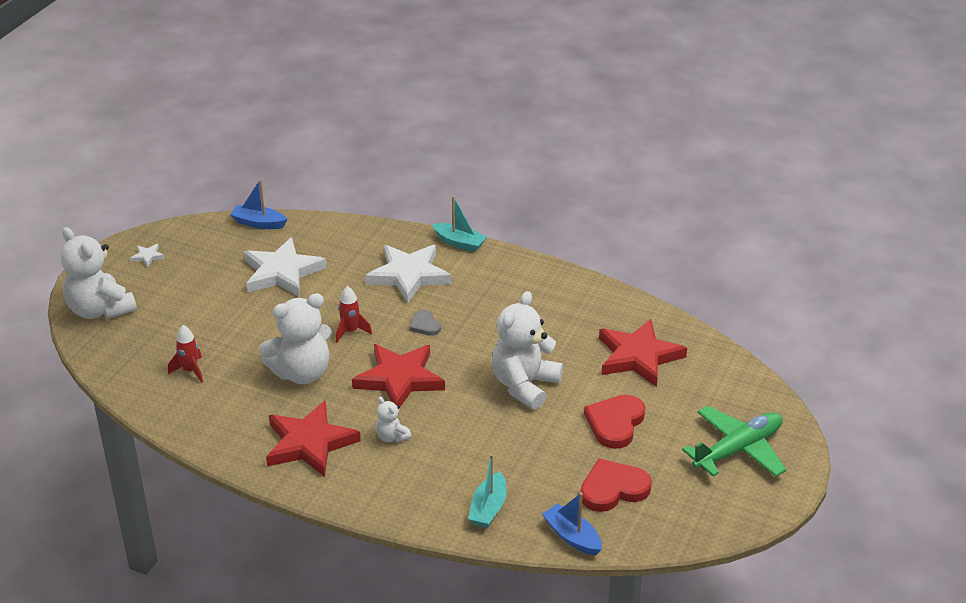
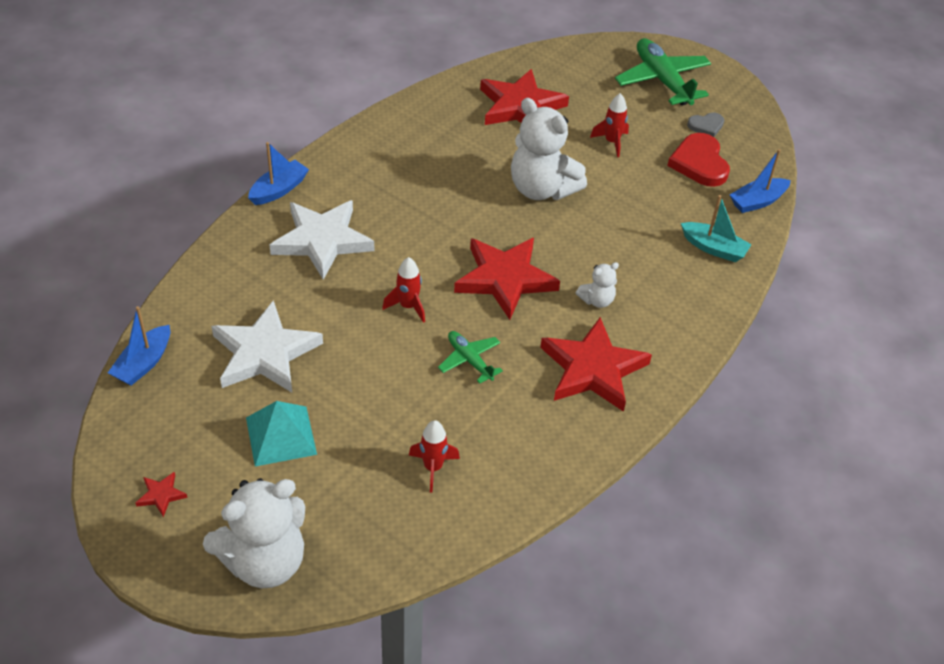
camera: 80 degrees left, 10 degrees up
(147, 257) = (161, 495): white star -> red star
(206, 295) = (281, 435): none -> turquoise pyramid
(301, 373) = (469, 360): white teddy bear -> green plane
(425, 325) = (418, 243): grey heart -> grey heart (706, 126)
(459, 243) = (279, 190): turquoise boat -> blue boat
(615, 423) = (612, 142): red heart -> red rocket

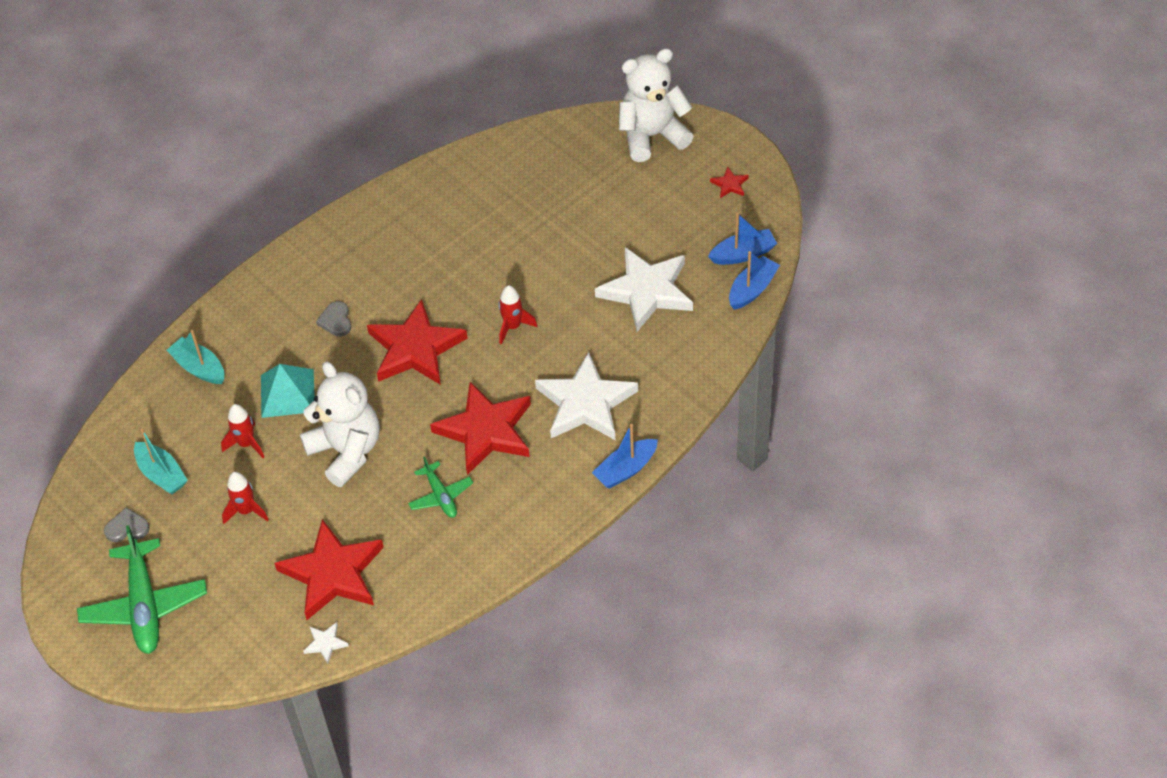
camera: 165 degrees left, 5 degrees up
(281, 435) = (636, 221): turquoise pyramid -> turquoise pyramid (287, 393)
(433, 468) = (518, 189): red rocket -> red rocket (246, 444)
(469, 360) = (468, 273): green plane -> green plane (441, 496)
(510, 66) = (325, 643): none -> white star
(593, 369) = (363, 257): red star -> red star (485, 431)
(597, 300) = (336, 321): white teddy bear -> grey heart
(699, 163) = (161, 474): red heart -> turquoise boat
(757, 201) = (125, 420): blue boat -> blue boat (743, 254)

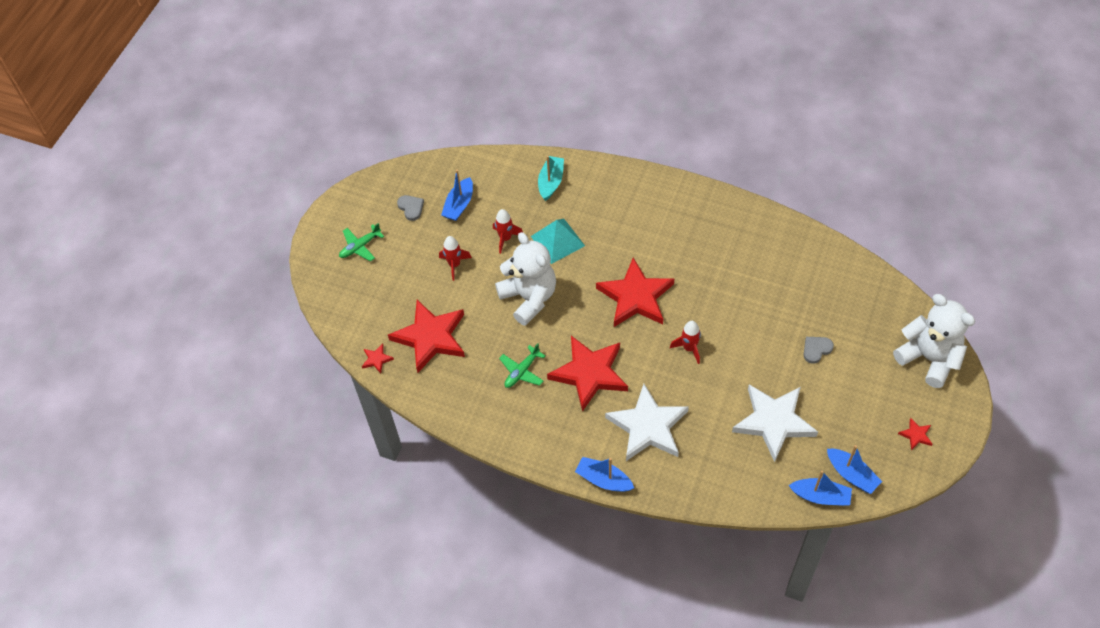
camera: 65 degrees right, 5 degrees up
(145, 606) = (360, 247): green plane -> green plane, size x0.54
(161, 474) = (459, 205): turquoise boat -> blue boat
(325, 643) = (377, 359): white star -> red star
(336, 321) = (632, 238): grey heart -> grey heart (816, 349)
(346, 451) = (529, 298): white teddy bear -> white teddy bear turned 60 degrees counterclockwise

